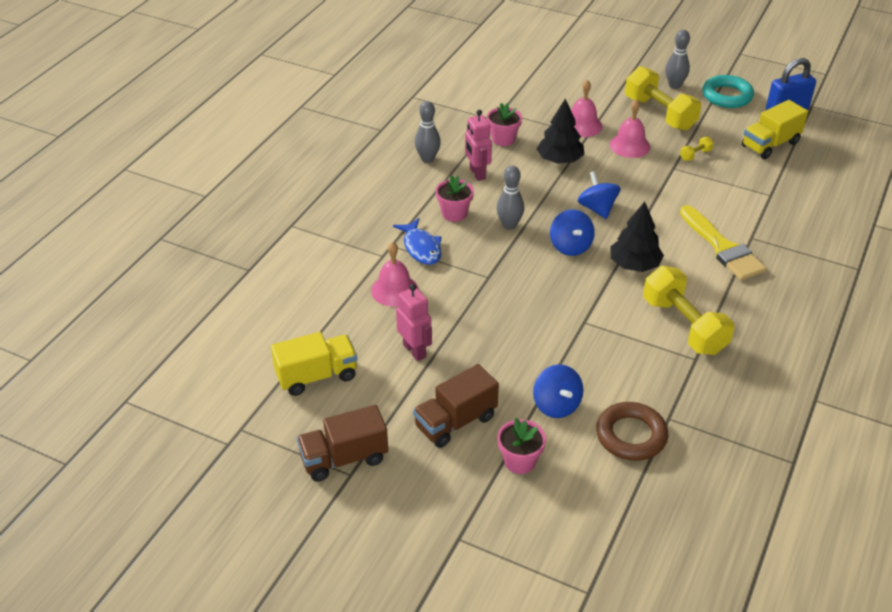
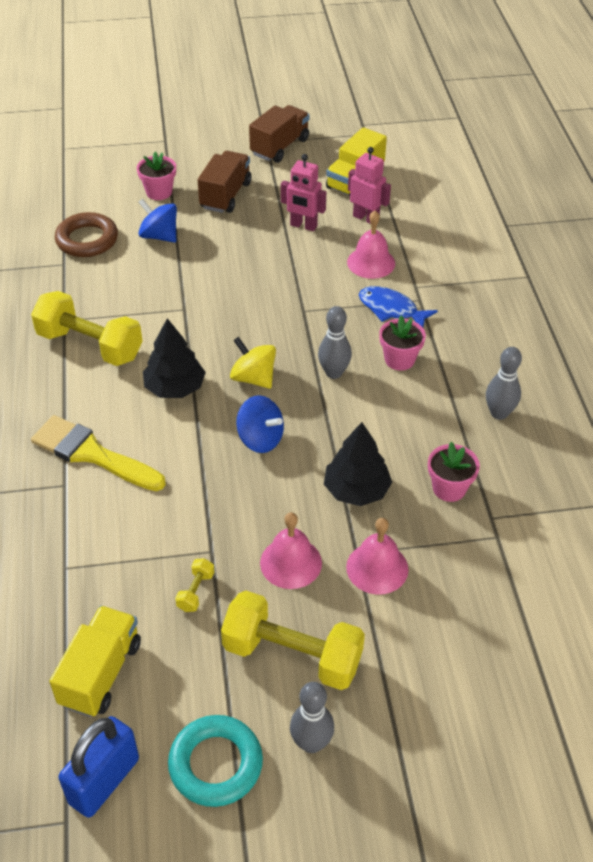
camera: 145 degrees right, 5 degrees up
(477, 173) = (427, 421): pink robot -> pink robot (366, 218)
(570, 246) = (253, 378): blue spinning top -> yellow spinning top

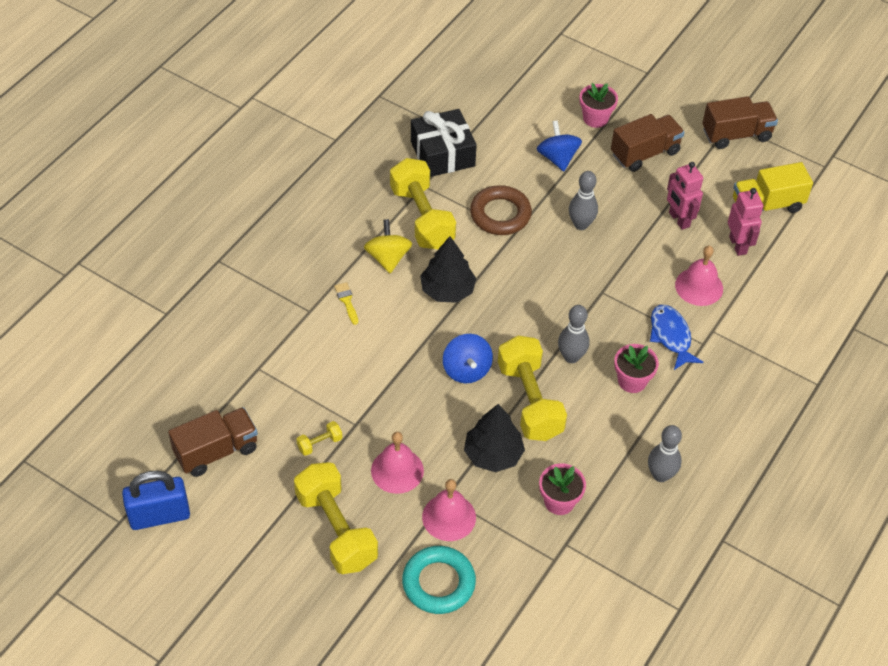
camera: 40 degrees right, 5 degrees up
(55, 287) = (442, 154): none -> black gift
(87, 240) = (501, 128): brown ring -> brown ring (500, 214)
(92, 454) = (346, 301): yellow brush -> yellow brush, size x0.41
(100, 673) = (216, 451): yellow truck -> brown truck
(216, 764) = (227, 557): turquoise ring -> turquoise ring (438, 583)
(253, 378) = (509, 321): yellow spinning top -> yellow spinning top (388, 258)
(311, 743) = (292, 590): grey bowling pin -> grey bowling pin (581, 224)
(339, 428) = (530, 401): none -> yellow dumbbell

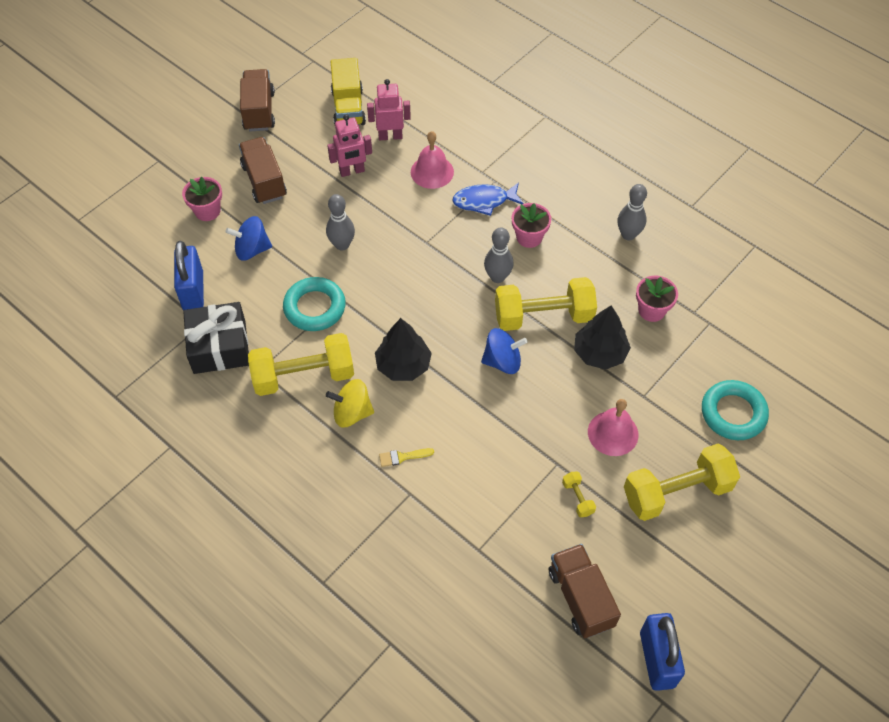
camera: 80 degrees left, 5 degrees up
(449, 517) = (665, 396): pink bell -> none
(499, 125) = (193, 291): none -> blue padlock
(500, 214) = (314, 307): brown ring -> turquoise ring

